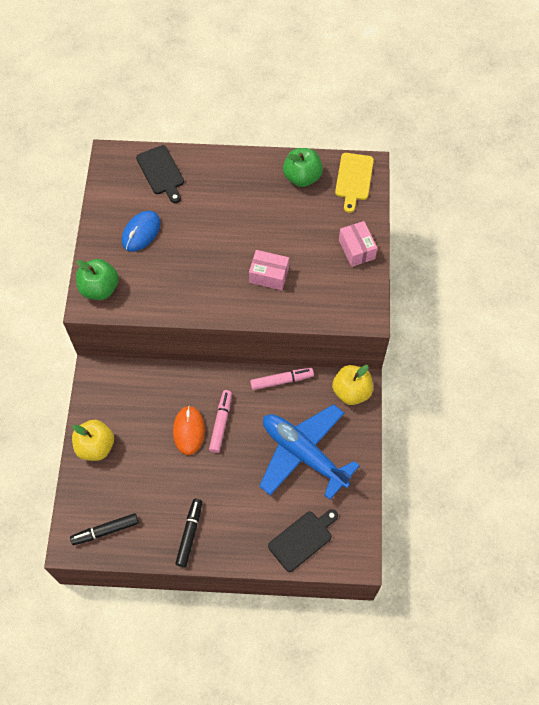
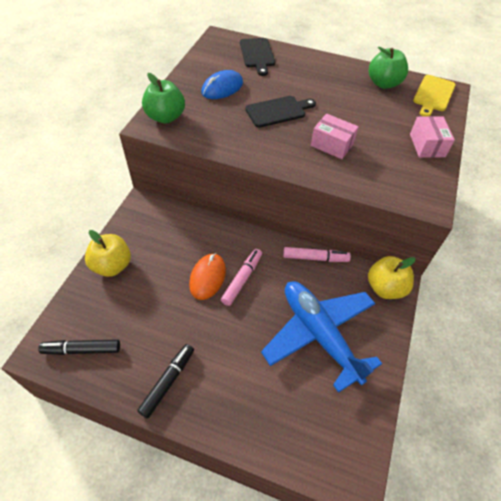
camera: 15 degrees right, 10 degrees down
(302, 539) = (293, 430): black cutting board -> black cutting board (278, 111)

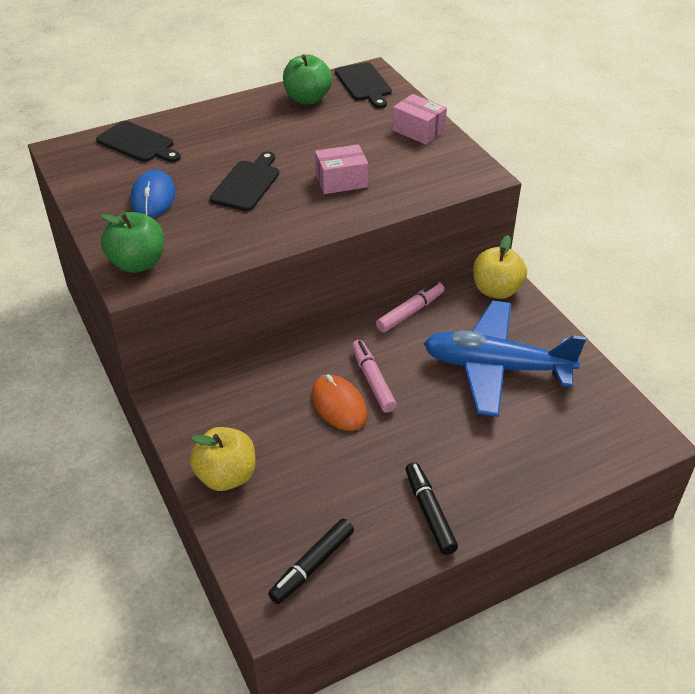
camera: 45 degrees left, 10 degrees down
(433, 95) = (364, 84): yellow cutting board -> black cutting board

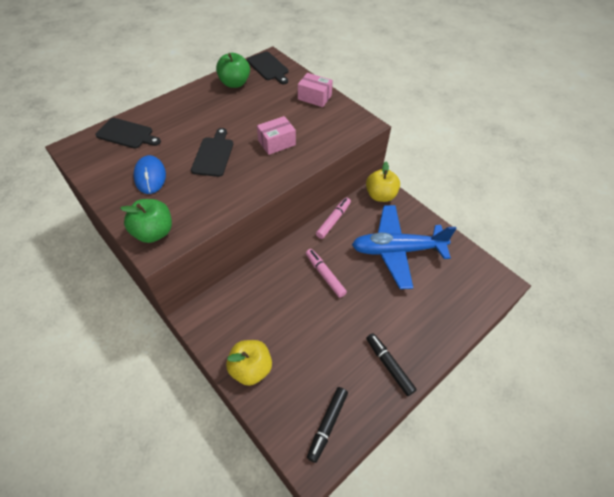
camera: 15 degrees left, 10 degrees up
(339, 405) = (309, 298): orange mouse -> none

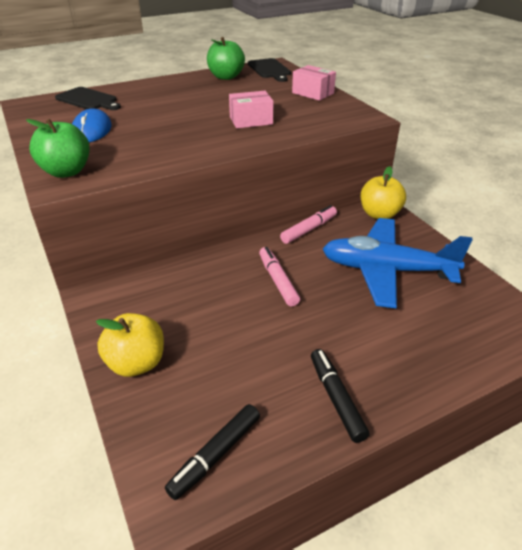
camera: 15 degrees right, 15 degrees down
(213, 155) = (172, 122): black cutting board -> none

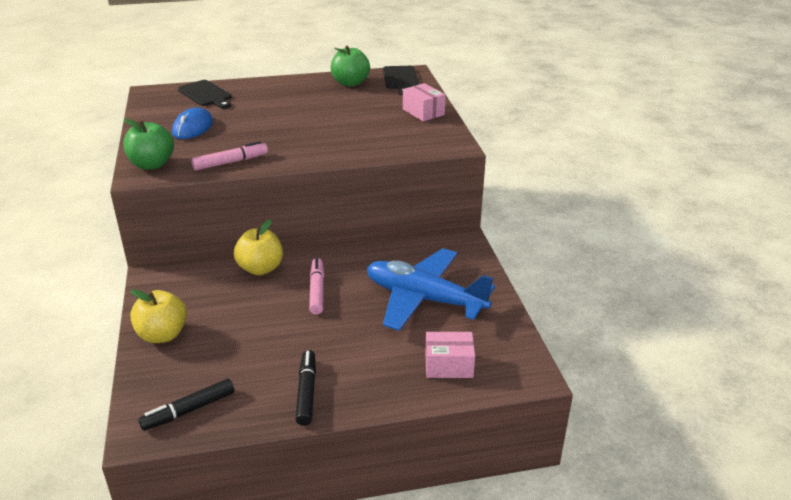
camera: 15 degrees right, 5 degrees down
(251, 121) = (340, 135): pink box -> pink box (448, 365)
(309, 229) = (376, 249): pink marker -> pink marker (231, 162)
(379, 214) = (456, 245): yellow apple -> yellow apple (260, 268)

